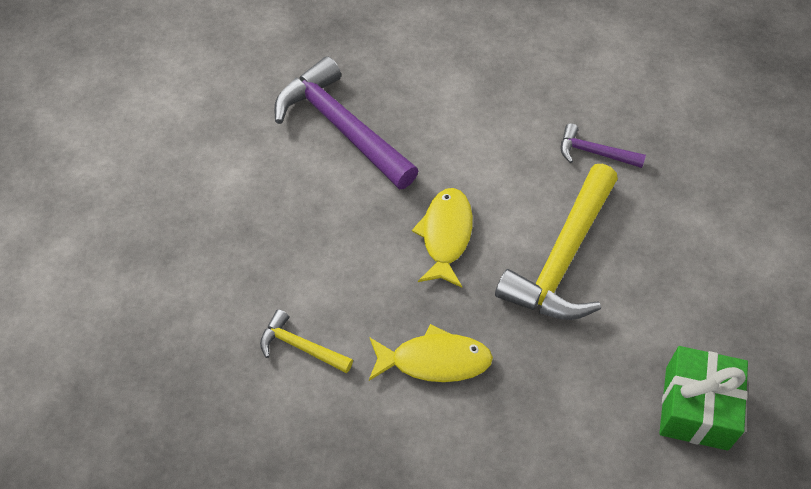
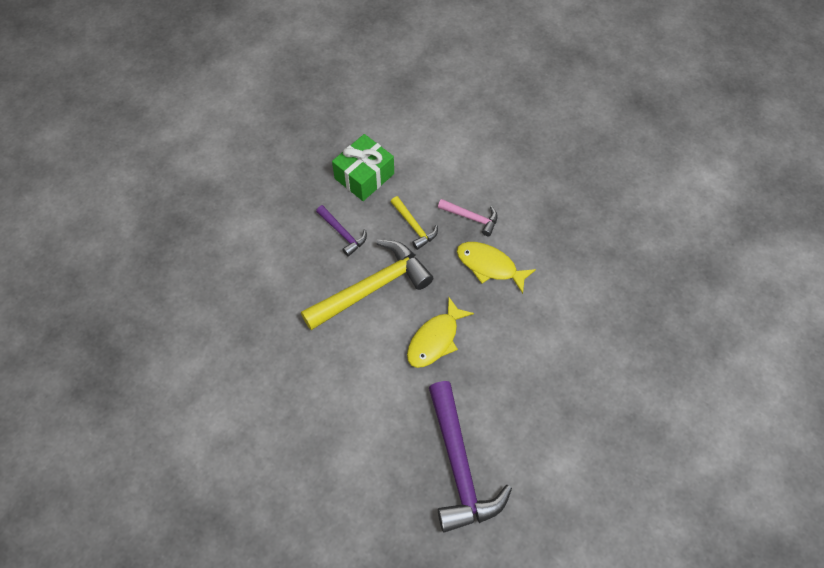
camera: 150 degrees left, 5 degrees up
(301, 347) = (565, 312): yellow hammer -> yellow hammer (414, 226)
(502, 421) = (471, 218): none -> pink hammer
(594, 153) = (294, 348): purple hammer -> purple hammer (342, 233)

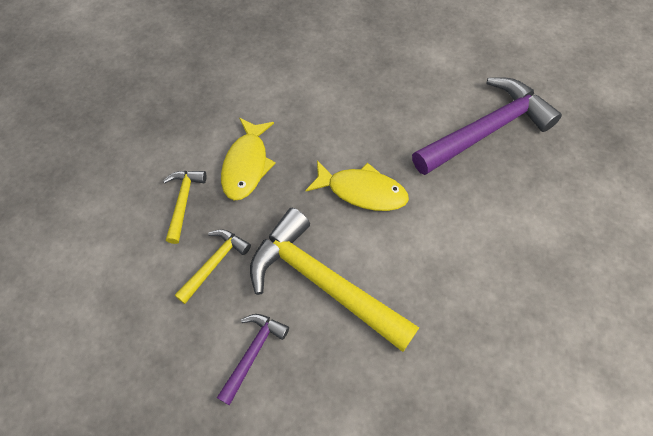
camera: 110 degrees left, 0 degrees up
(364, 176) = (144, 361): green gift -> none
(471, 218) = (183, 202): pink hammer -> yellow hammer

